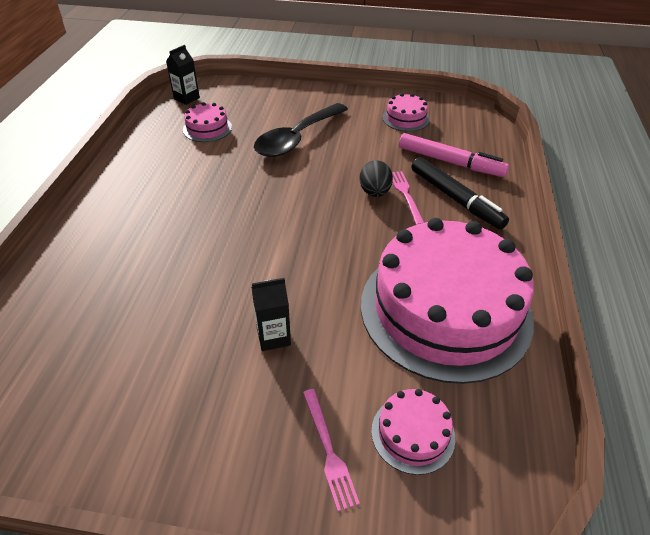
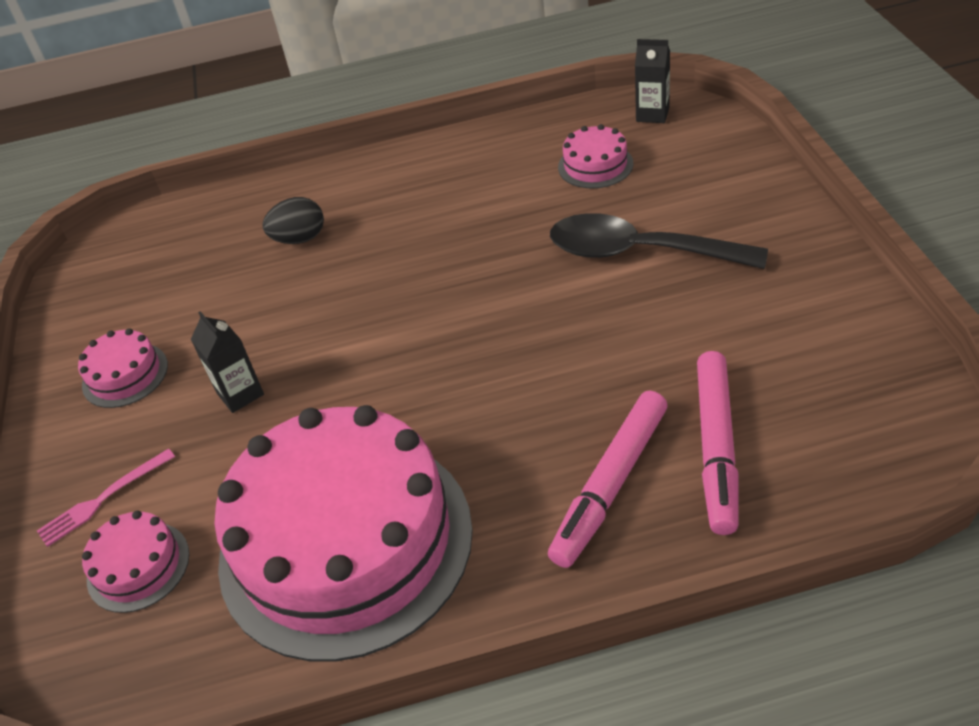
camera: 75 degrees right, 0 degrees up
(374, 192) = (562, 383): black egg -> black egg (300, 239)
(405, 118) = (811, 347): pink cake -> pink cake (125, 375)
(406, 195) = (579, 420): pink fork -> none
(455, 199) = (610, 485): black marker -> pink marker

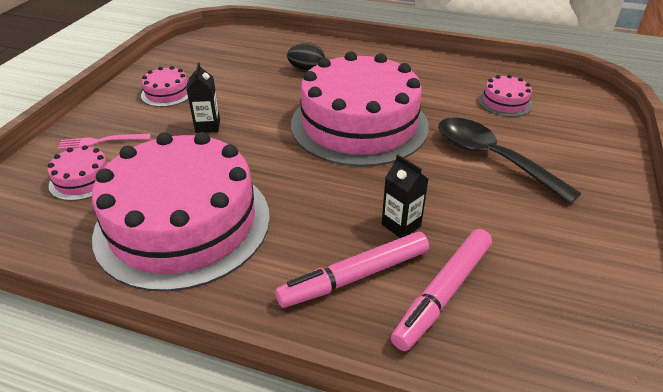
camera: 25 degrees right, 5 degrees down
(444, 286) = (359, 124): none -> pink cake
(652, 114) = (566, 91): black carton -> black carton (401, 225)

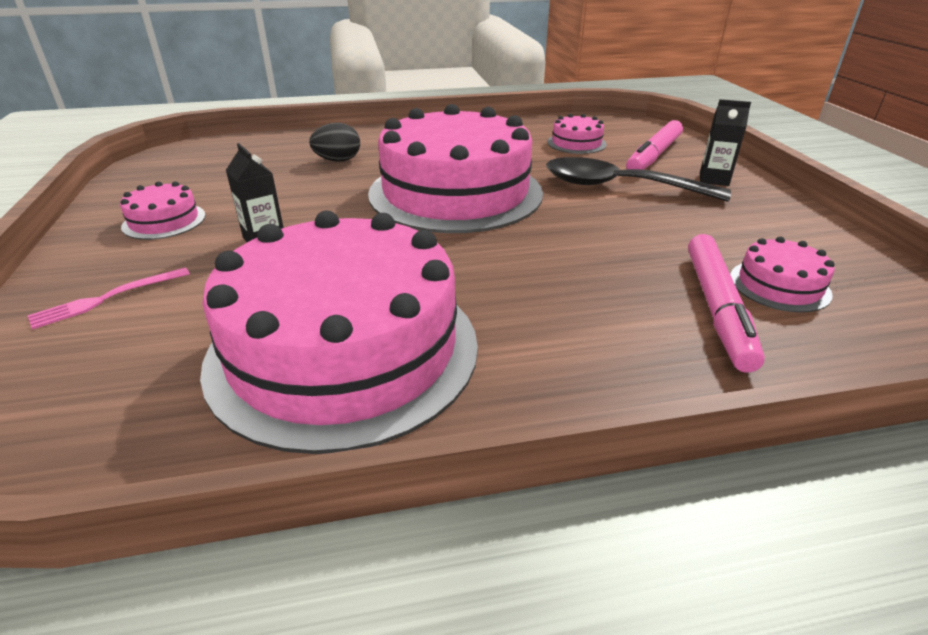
camera: 30 degrees left, 5 degrees down
(83, 179) = (120, 352): pink cake -> pink cake (779, 285)
(355, 276) = (616, 326): pink marker -> pink marker (653, 156)
(401, 225) = (605, 265): black carton -> black carton (714, 179)

